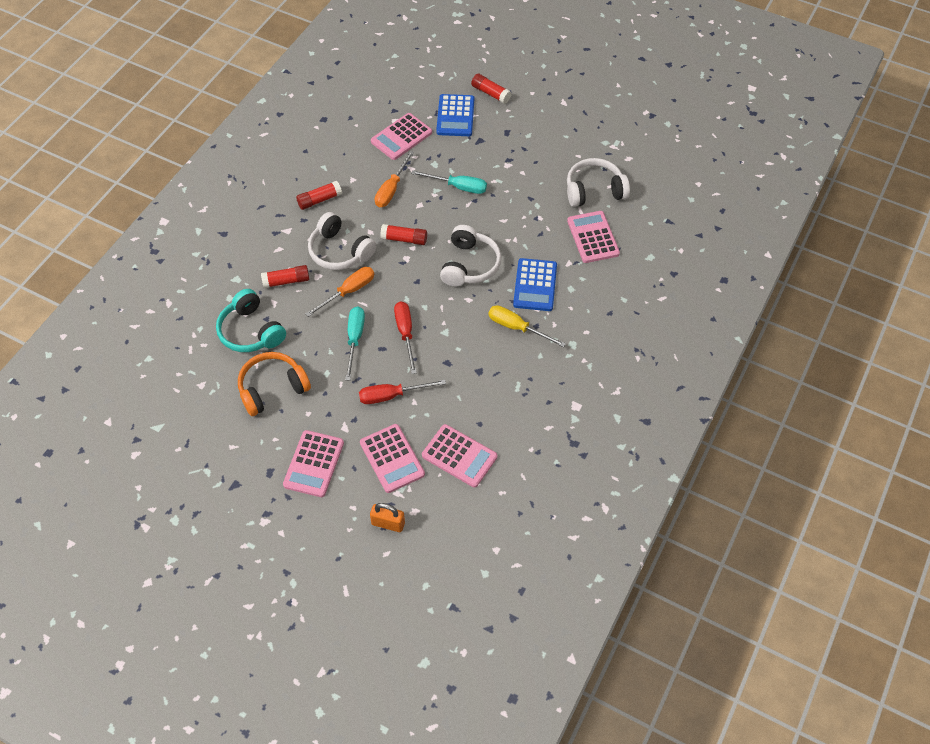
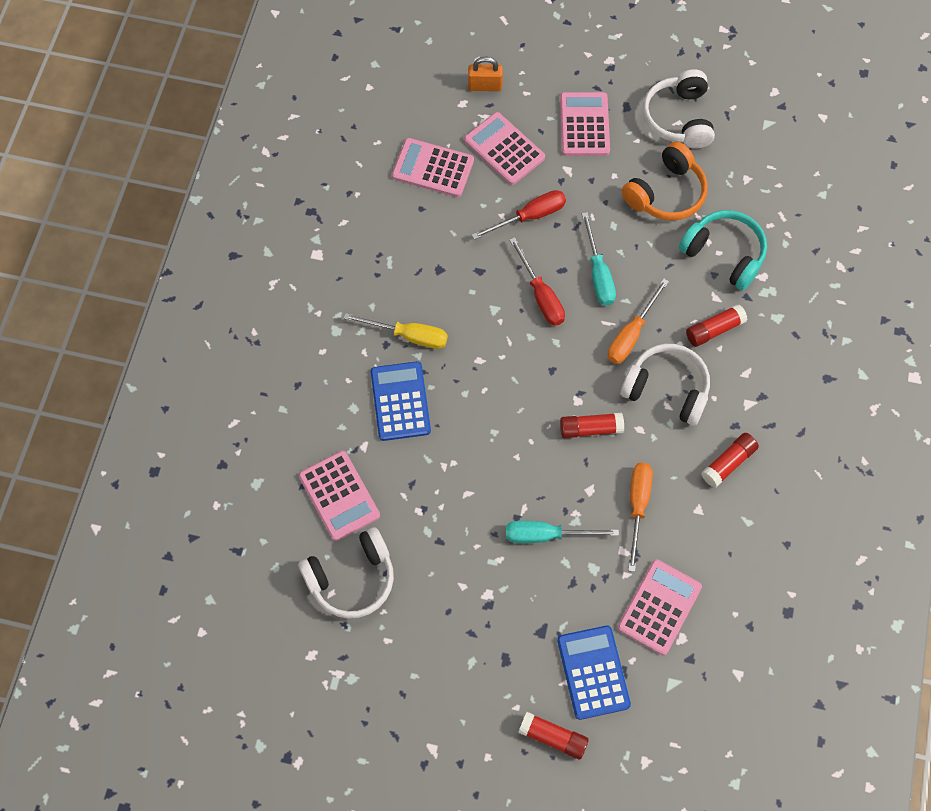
camera: 165 degrees right, 10 degrees up
(469, 265) = (492, 410): white headphones -> white headphones (679, 118)

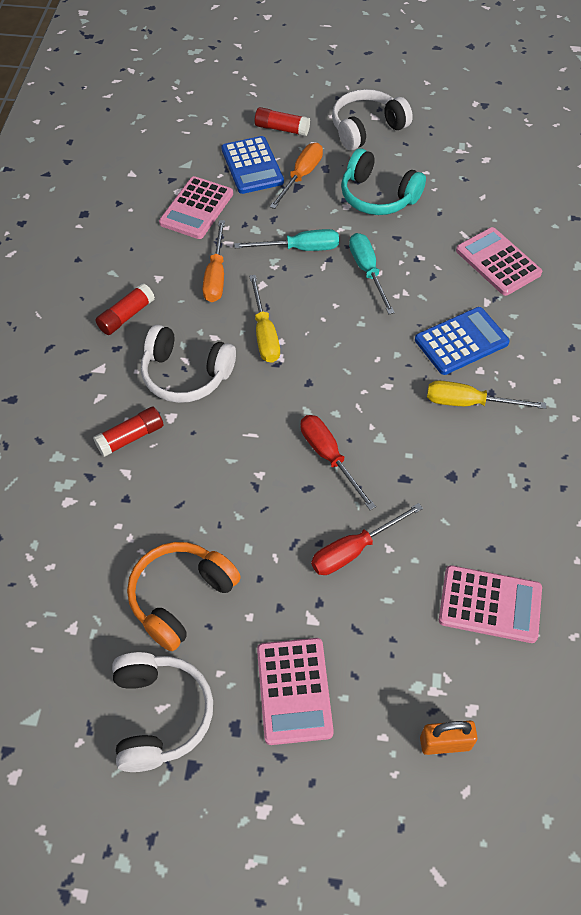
camera: 175 degrees right, 10 degrees down
(351, 578) = (468, 207): white headphones -> white headphones (367, 128)
(400, 401) = (461, 341): blue calculator -> blue calculator turned 105 degrees counterclockwise
(504, 149) = (400, 642): pink calculator -> none
(590, 428) = (264, 333): red glue stick -> yellow screwdriver
(598, 273) = (264, 487): turquoise screwdriver -> turquoise screwdriver (367, 272)
(631, 334) = (224, 425): orange screwdriver -> orange screwdriver (301, 176)
(724, 254) = (112, 524): turquoise headphones -> turquoise headphones (378, 196)

